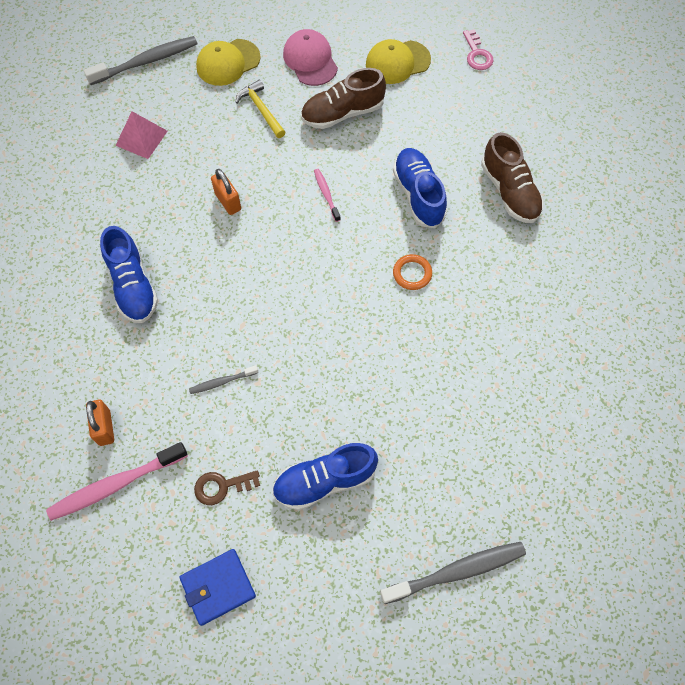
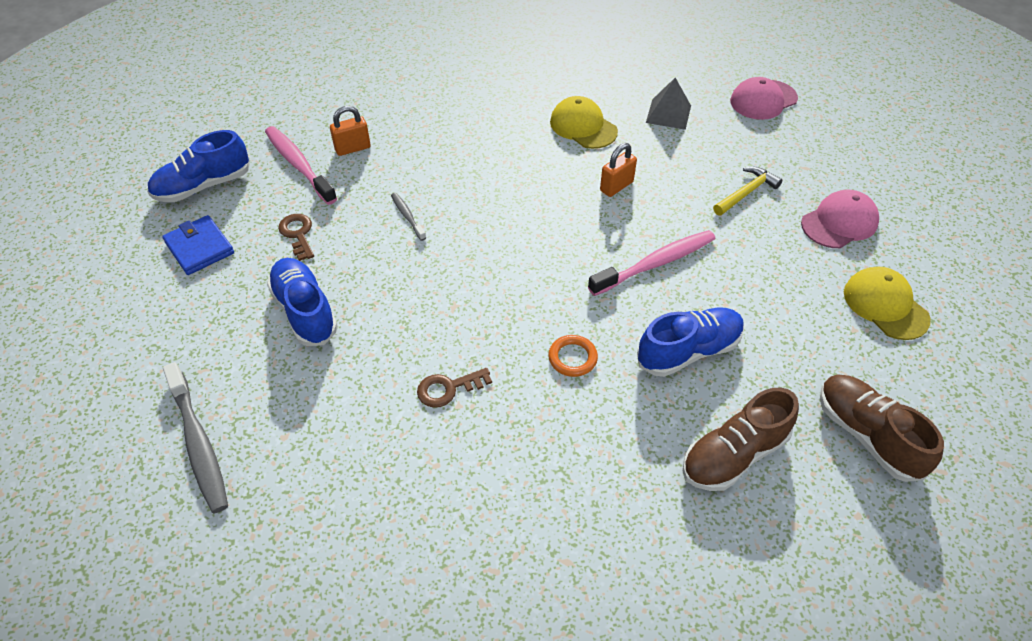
camera: 80 degrees right, 15 degrees down
(133, 286) = (499, 139): blue shoe -> blue shoe (203, 186)
(141, 138) = (668, 114): pink pyramid -> grey pyramid
(146, 62) = (763, 100): grey toothbrush -> pink cap
(228, 62) = (796, 157): yellow cap -> yellow cap (583, 126)
(326, 194) = (655, 264): pink toothbrush -> pink toothbrush, size x1.95
(342, 113) = (777, 262): brown shoe -> brown shoe (867, 435)
(428, 368) = (448, 388): none -> brown key
(477, 54) = (953, 393): pink key -> none

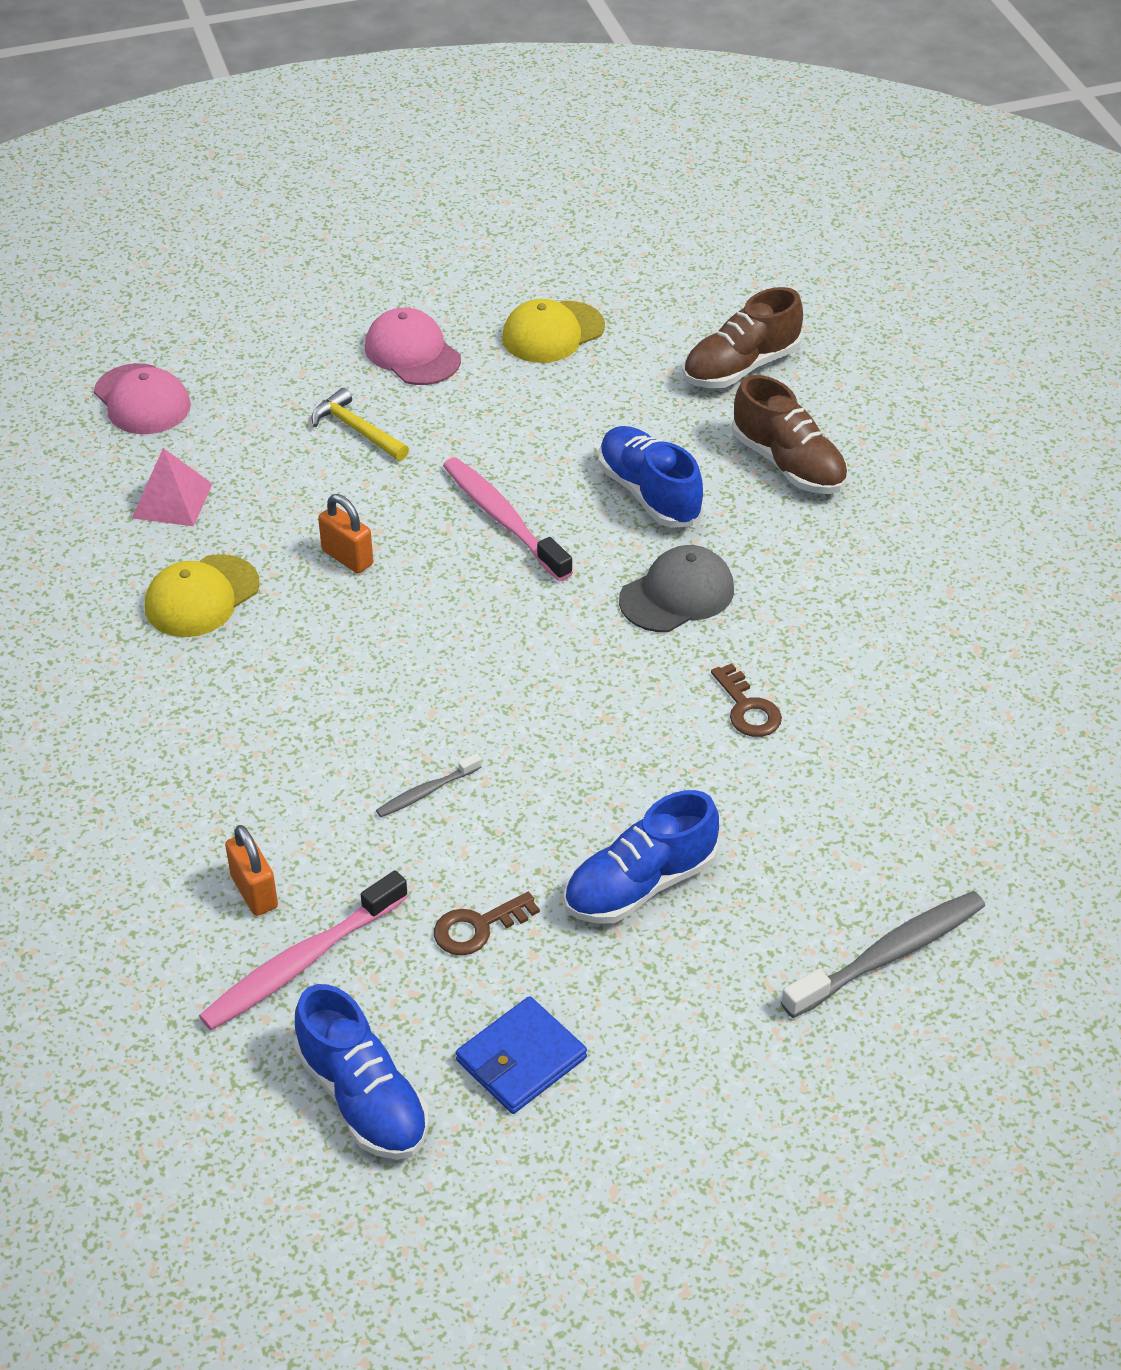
camera: 95 degrees left, 5 degrees down
(572, 358) = (677, 594): orange ring -> grey cap
(668, 114) = (172, 500): grey pyramid -> pink pyramid

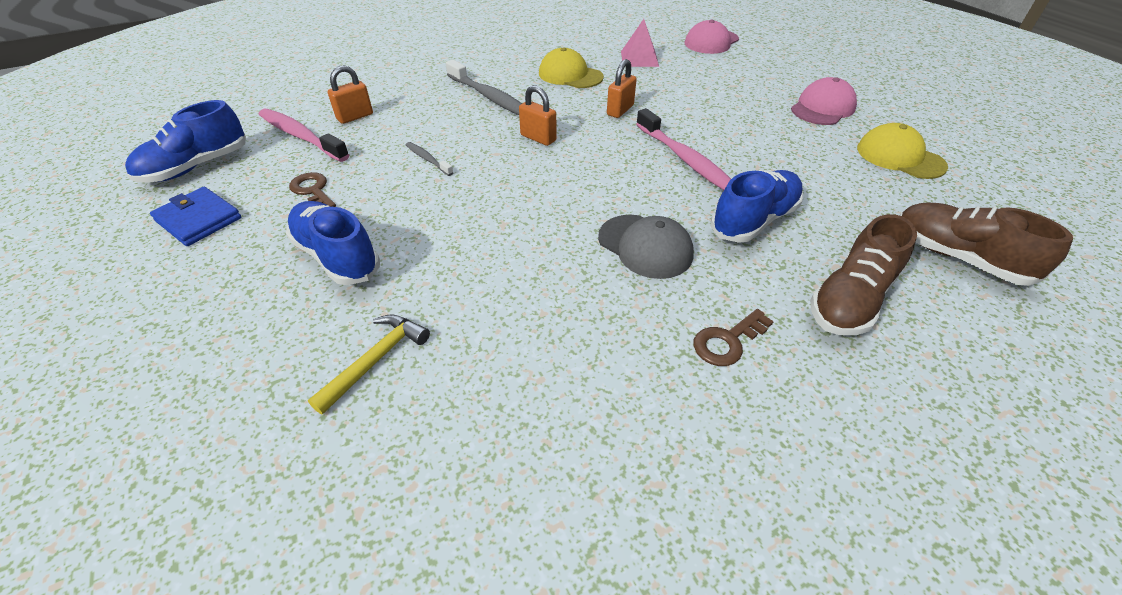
camera: 80 degrees right, 0 degrees up
(357, 430) = (734, 99): yellow hammer -> yellow hammer (376, 360)
(402, 661) = (538, 138): none -> orange padlock
(503, 519) = (685, 159): pink toothbrush -> pink toothbrush turned 105 degrees clockwise
(747, 708) = (525, 299): brown key -> brown key (727, 341)
(889, 955) = (224, 422): grey toothbrush -> grey toothbrush (489, 97)

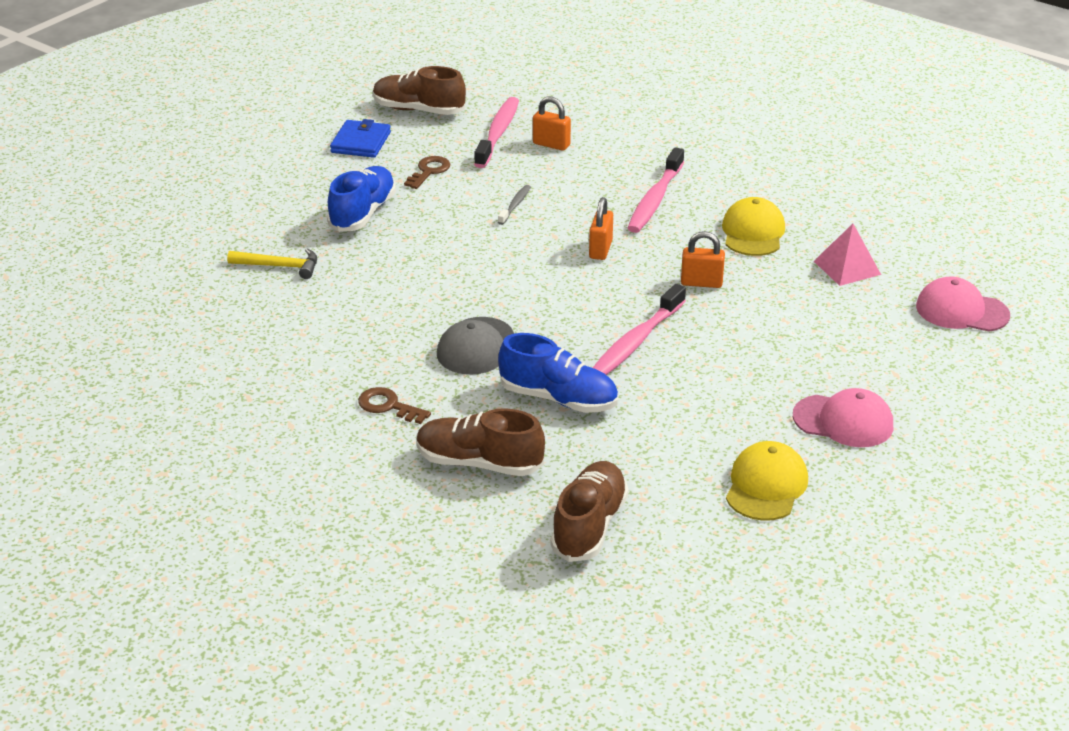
camera: 65 degrees right, 10 degrees down
(196, 167) = (418, 110): blue shoe -> brown shoe
(489, 97) = (655, 199): grey toothbrush -> pink toothbrush

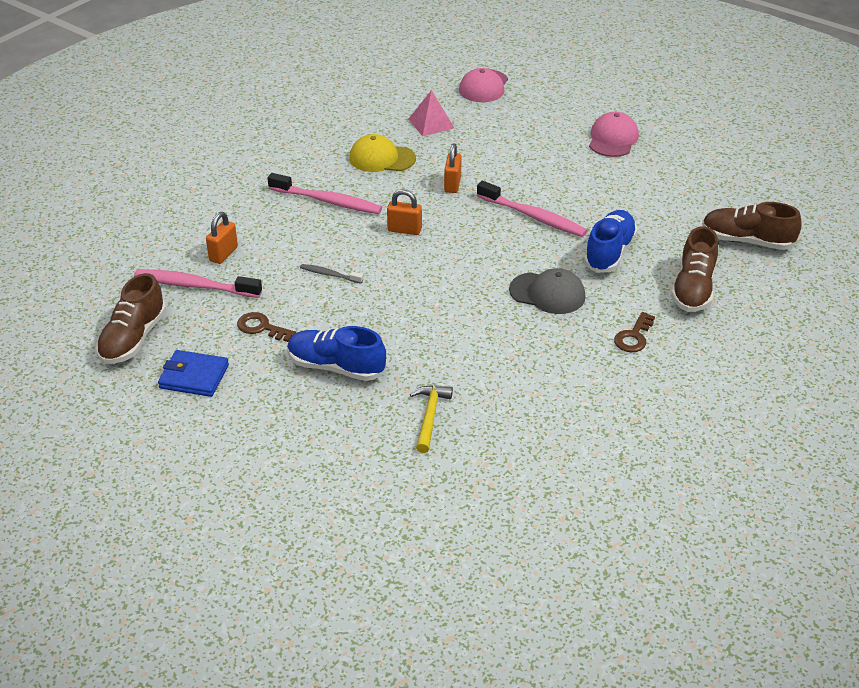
camera: 90 degrees left, 5 degrees up
(766, 486) = (686, 171): yellow cap -> none

